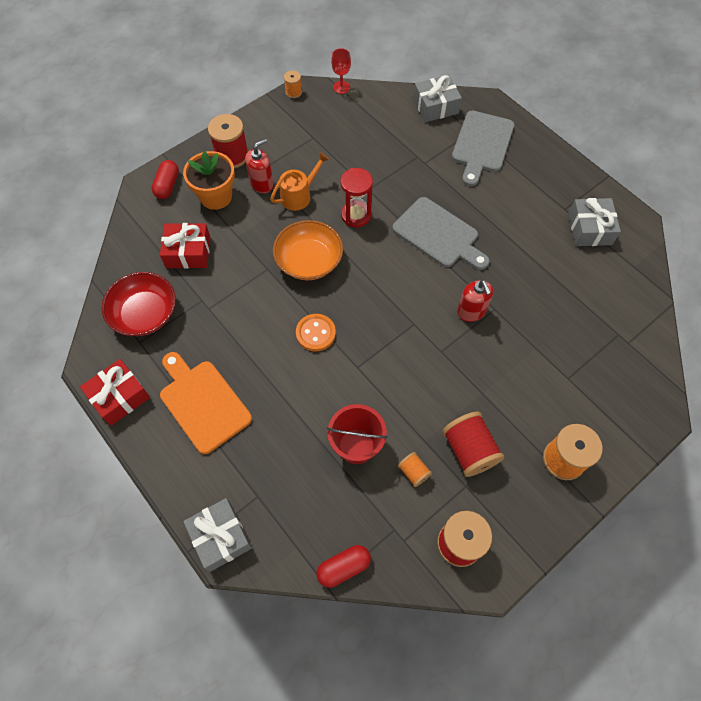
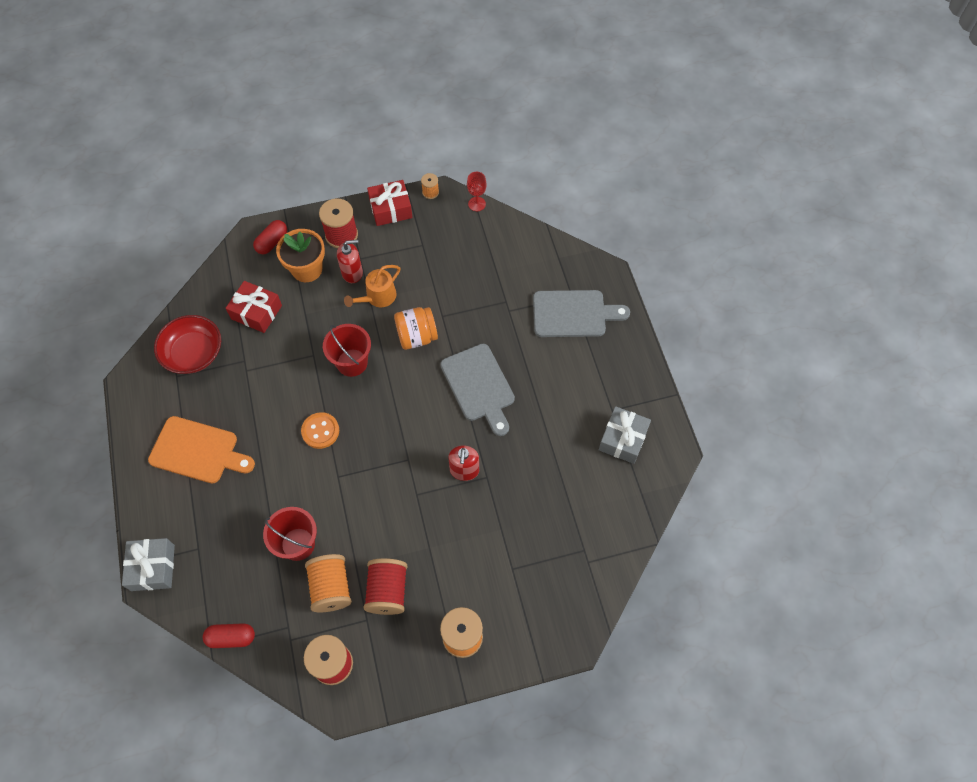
camera: 25 degrees right, 0 degrees up
(119, 396) = (137, 416): red gift -> red gift (390, 209)
(203, 403) = (198, 451): orange cutting board -> orange cutting board turned 120 degrees clockwise
(299, 195) = (378, 297): orange watering can -> orange watering can turned 150 degrees clockwise
(309, 261) = (352, 362): orange bowl -> red bucket
(356, 215) = (417, 336): red hourglass -> orange jar
(413, 472) = (331, 587): orange spool -> orange spool, size x1.90
(435, 106) = (553, 257): grey gift -> none
(482, 145) = (573, 314): grey cutting board -> grey cutting board turned 135 degrees counterclockwise

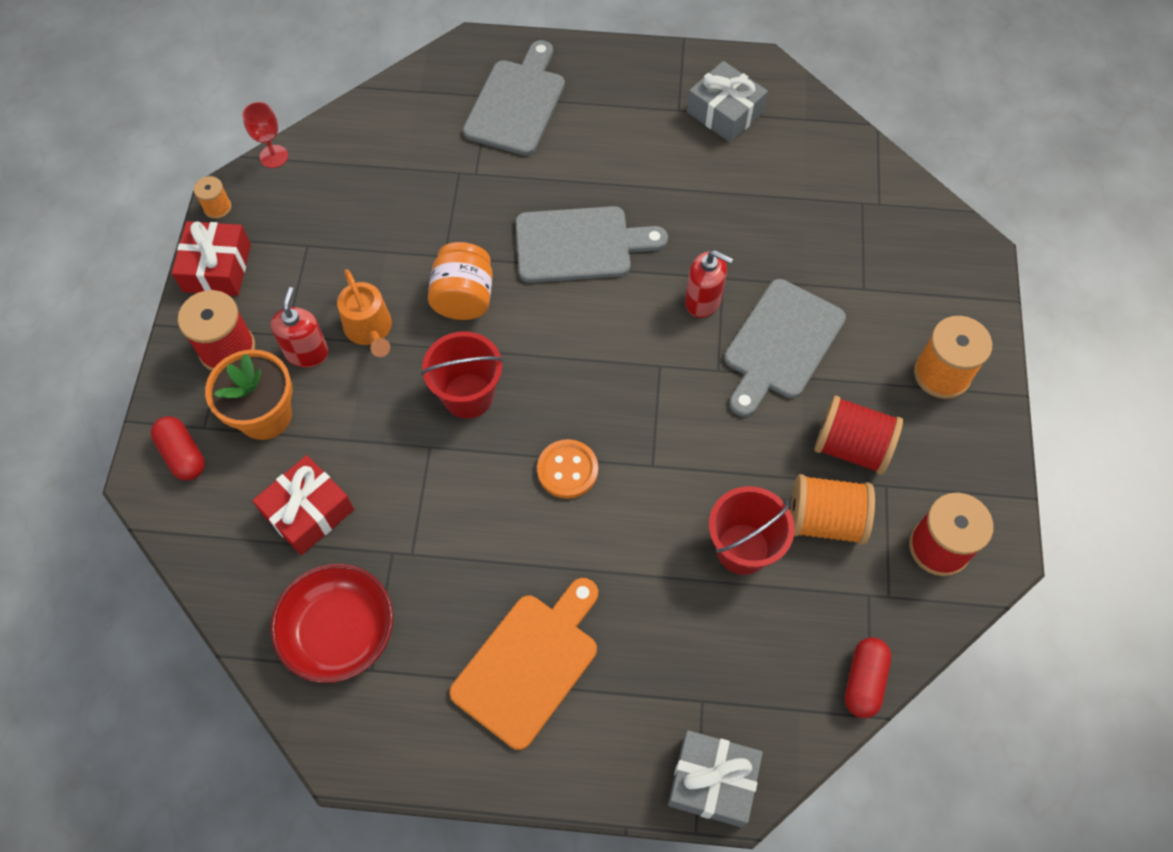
camera: 70 degrees left, 0 degrees up
(449, 527) = (781, 344): none -> grey cutting board

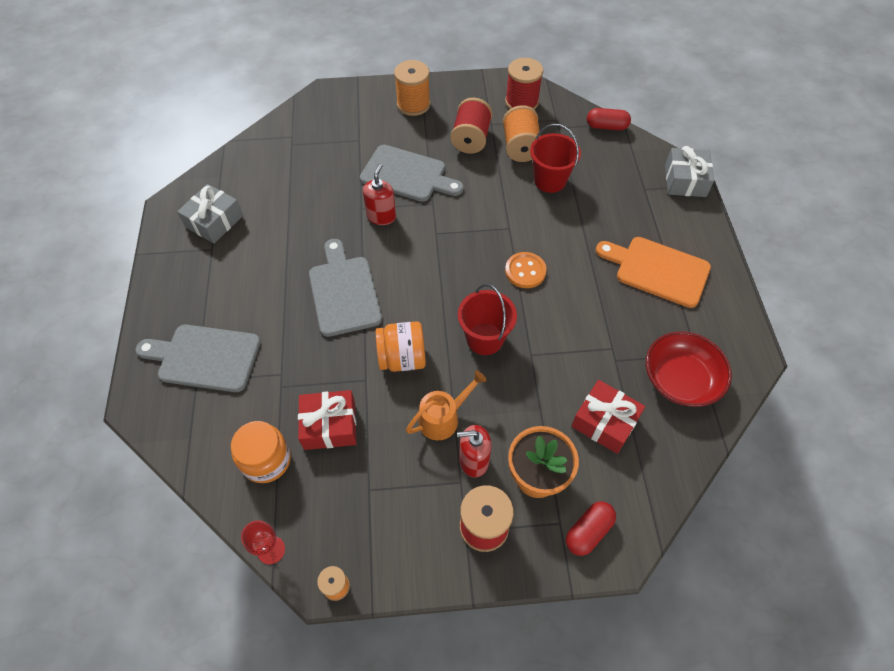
camera: 100 degrees left, 5 degrees down
(217, 268) = (404, 563): red gift -> red gift (329, 425)
(372, 156) = (266, 460): none -> orange jar

